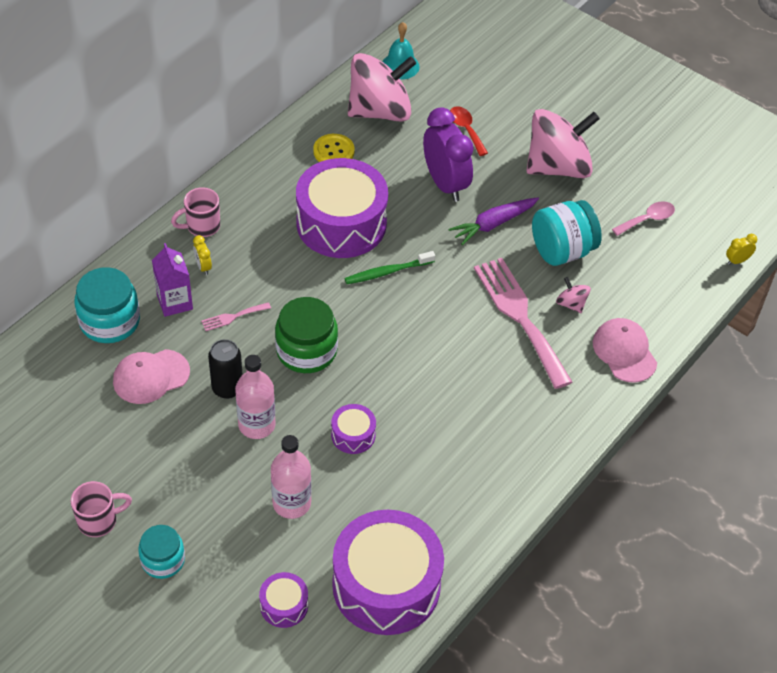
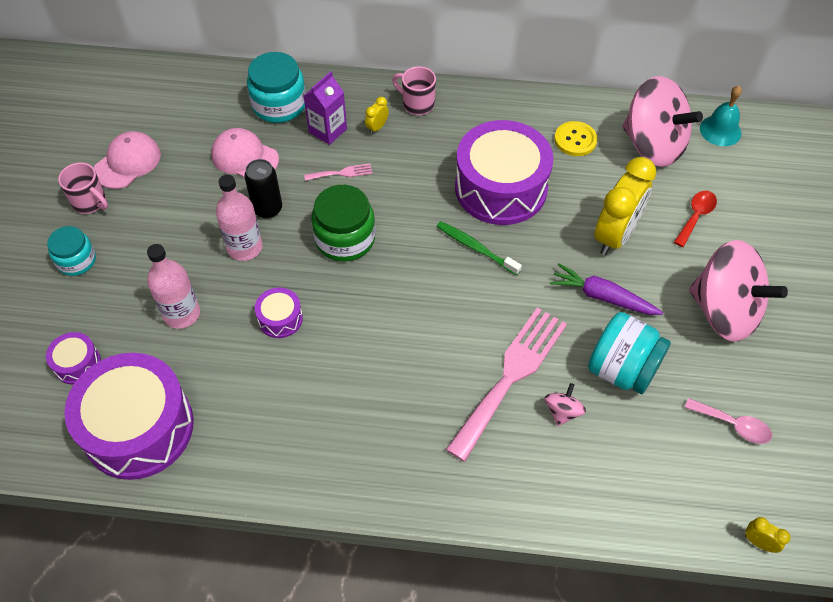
camera: 60 degrees right, 5 degrees up
(233, 317) = (341, 173): pink fork -> pink fork turned 135 degrees clockwise
(445, 184) = (615, 235): purple clock -> yellow clock
(624, 352) = (542, 491): pink cap -> pink cap (127, 162)

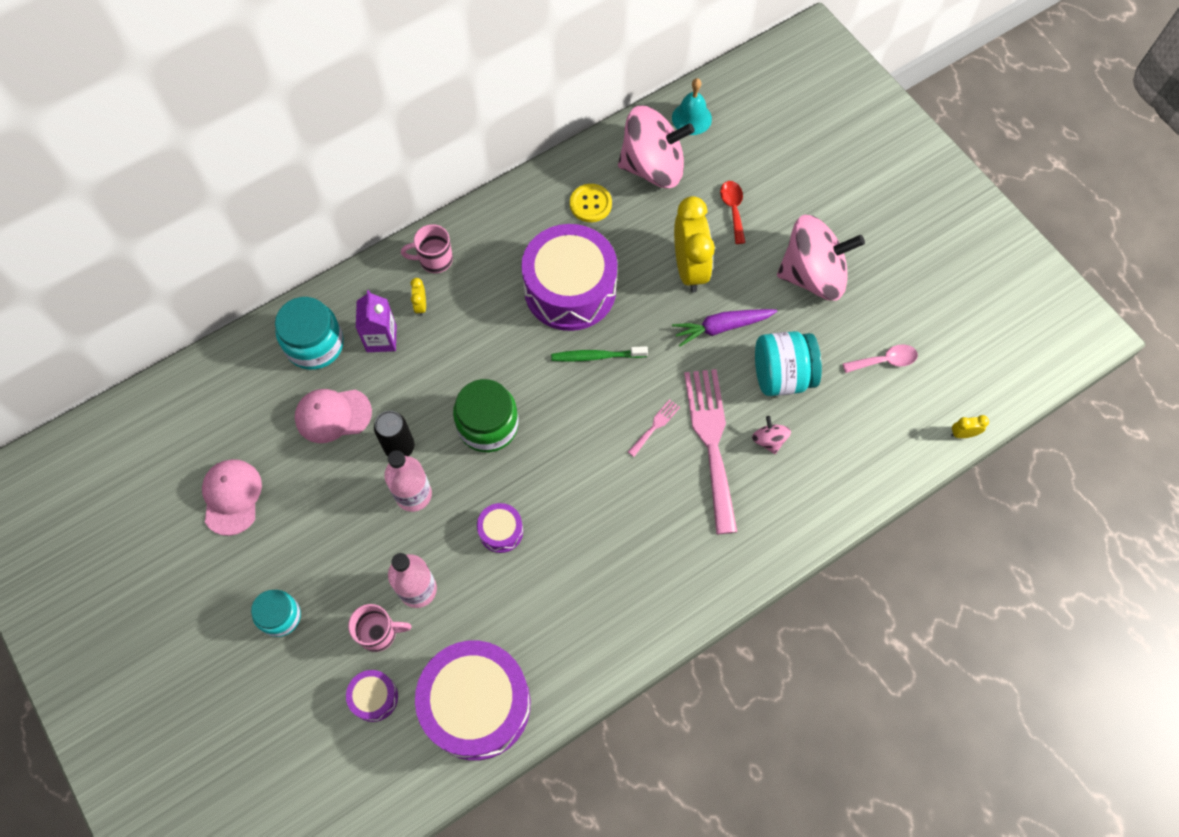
camera: 40 degrees left, 10 degrees up
(90, 202) = (237, 557): pink mug -> pink mug (379, 633)
(341, 173) = (430, 369): pink fork -> pink fork (655, 426)

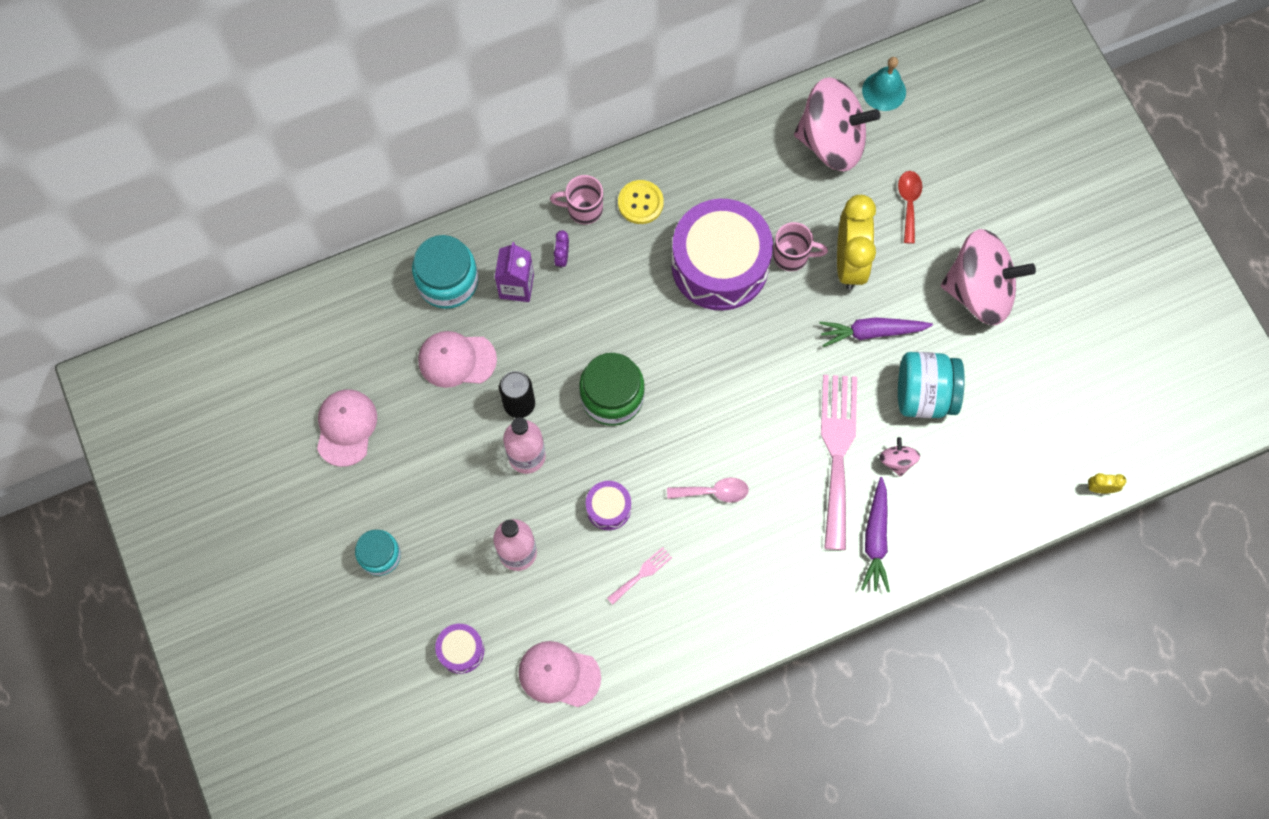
camera: 10 degrees right, 5 degrees up
(379, 633) = (474, 588): pink mug -> pink mug (792, 256)
(421, 306) = (562, 257): yellow clock -> purple clock
(477, 704) = (559, 674): purple drum -> pink cap
(590, 204) = (757, 172): yellow button -> yellow button (640, 203)
(596, 356) = (735, 342): green toothbrush -> none
(655, 426) = (783, 426): pink fork -> pink fork (642, 574)
(763, 517) = (875, 539): none -> purple carrot
(885, 361) = (1036, 397): pink spoon -> pink spoon (714, 492)

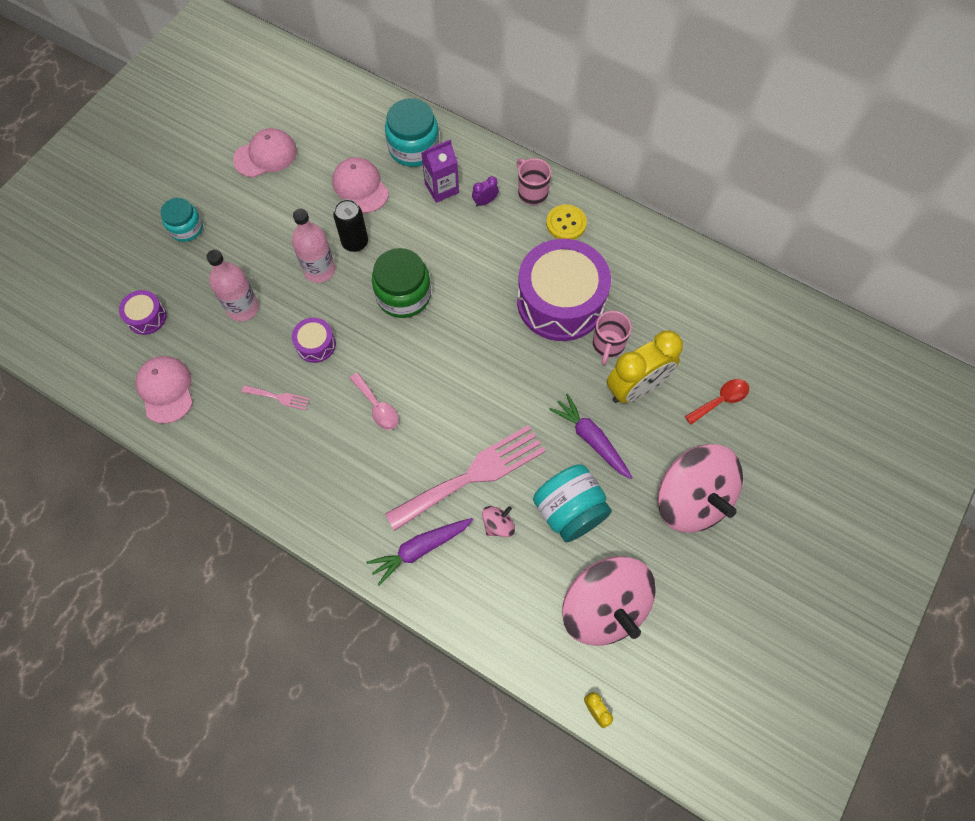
camera: 55 degrees right, 5 degrees down
(792, 256) = (608, 345): pink mug -> pink mug turned 45 degrees clockwise
(831, 141) = (723, 315): pink spinning top -> pink spinning top (603, 607)
(884, 91) = (796, 326): turquoise bell -> none

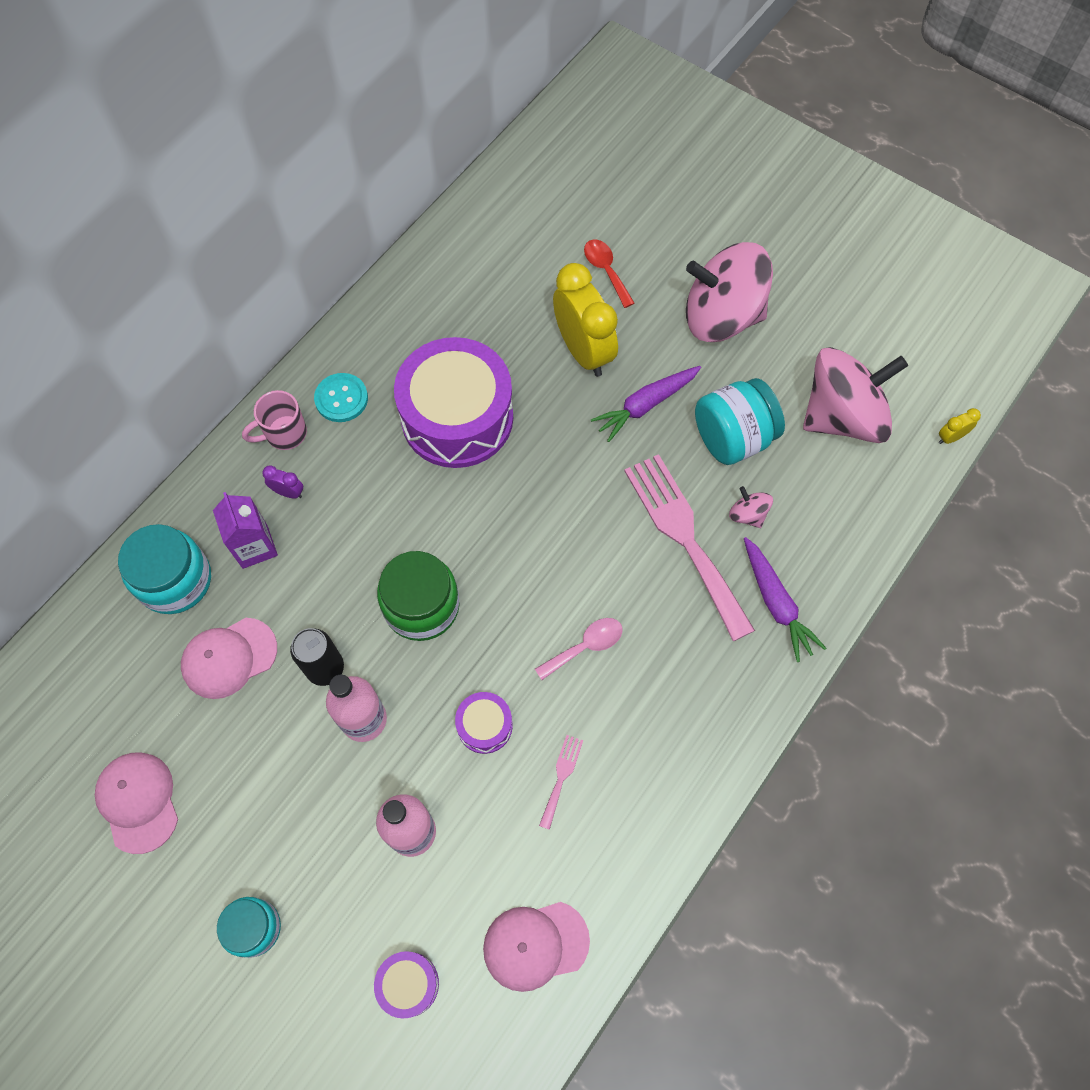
camera: 85 degrees left, 0 degrees up
(485, 202) = (288, 492): purple clock -> purple clock turned 135 degrees clockwise
(566, 223) = (341, 399): yellow button -> turquoise button
(608, 345) = (524, 373): pink mug -> none
(691, 499) = (721, 316): pink spinning top -> pink spinning top turned 150 degrees counterclockwise

